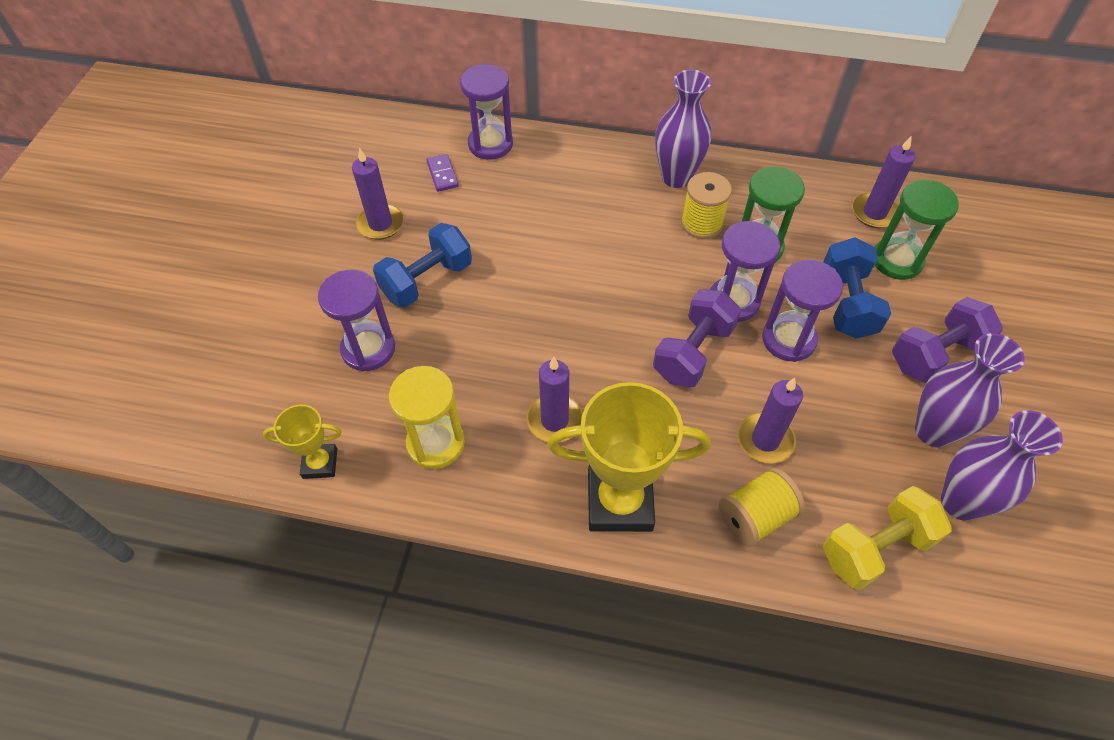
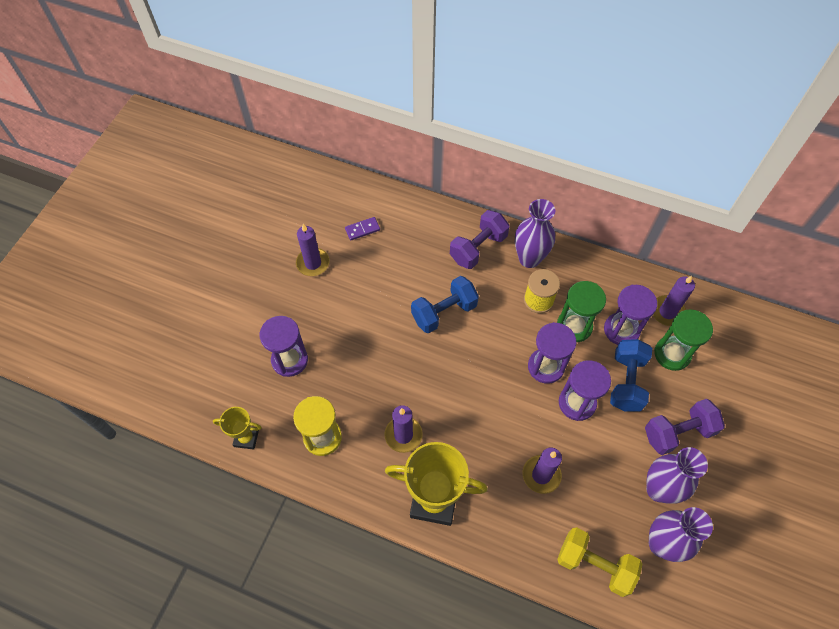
camera: 10 degrees right, 5 degrees up
(427, 280) = (337, 314): blue dumbbell -> blue dumbbell (444, 312)
(442, 174) = (362, 229): purple domino -> purple domino turned 75 degrees clockwise
(490, 144) = (401, 209): purple hourglass -> purple hourglass (621, 330)
(693, 352) = (508, 401): purple dumbbell -> purple dumbbell (478, 248)
(755, 517) = (520, 528): yellow spool -> none
(875, 548) = (594, 565): yellow dumbbell -> yellow dumbbell turned 45 degrees clockwise

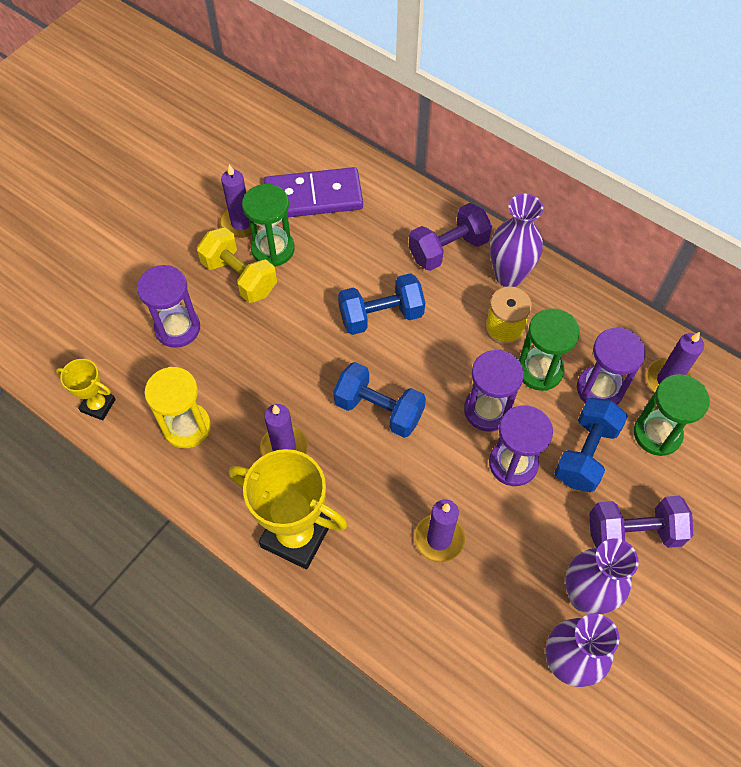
camera: 15 degrees right, 0 degrees up
(344, 279) = (273, 249): none -> green hourglass
(362, 229) = (313, 196): purple domino -> purple domino, size x2.34
(465, 386) = (379, 409): none -> blue dumbbell
(594, 565) = (471, 665): yellow dumbbell -> yellow dumbbell (240, 277)

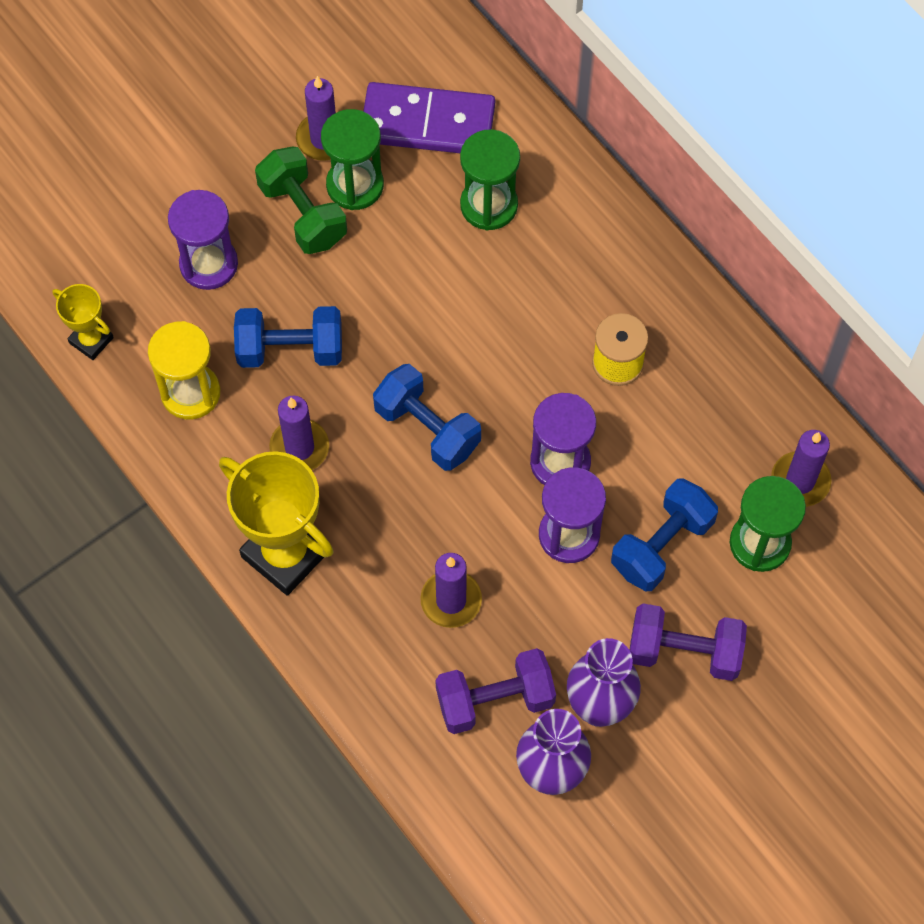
camera: 15 degrees right, 5 degrees up
(240, 277) = (303, 214): yellow dumbbell -> green dumbbell
(381, 316) = (466, 308): blue dumbbell -> blue dumbbell (290, 349)
(448, 249) = (581, 239): purple dumbbell -> purple dumbbell (495, 700)
(509, 276) = (648, 294): purple vase -> none
(539, 370) = (643, 428): green hourglass -> green hourglass (489, 205)
(599, 389) = (710, 470): purple hourglass -> none

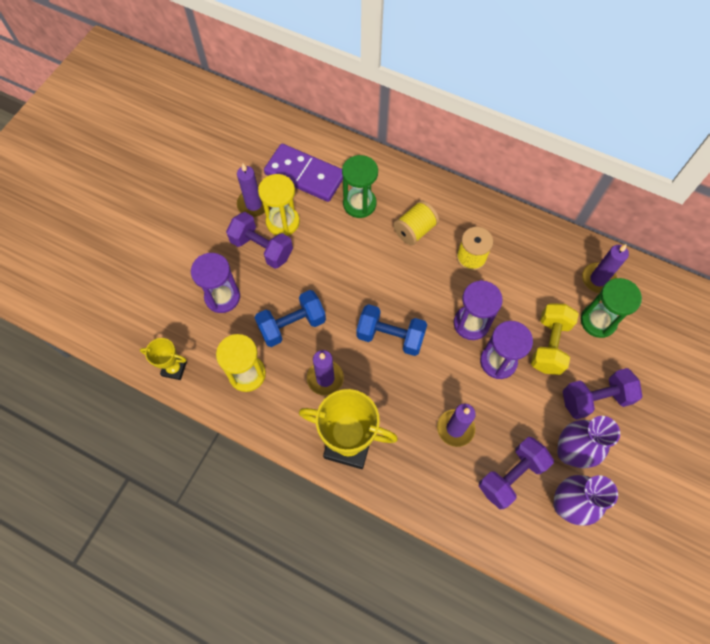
camera: 25 degrees left, 0 degrees up
(303, 214) = (262, 248): green dumbbell -> purple dumbbell
(355, 185) = (282, 222): green hourglass -> yellow hourglass
(427, 123) = (305, 175): purple domino -> purple domino turned 45 degrees clockwise
(552, 283) = (414, 230): none -> yellow spool
(662, 545) = (549, 345): blue dumbbell -> yellow dumbbell

